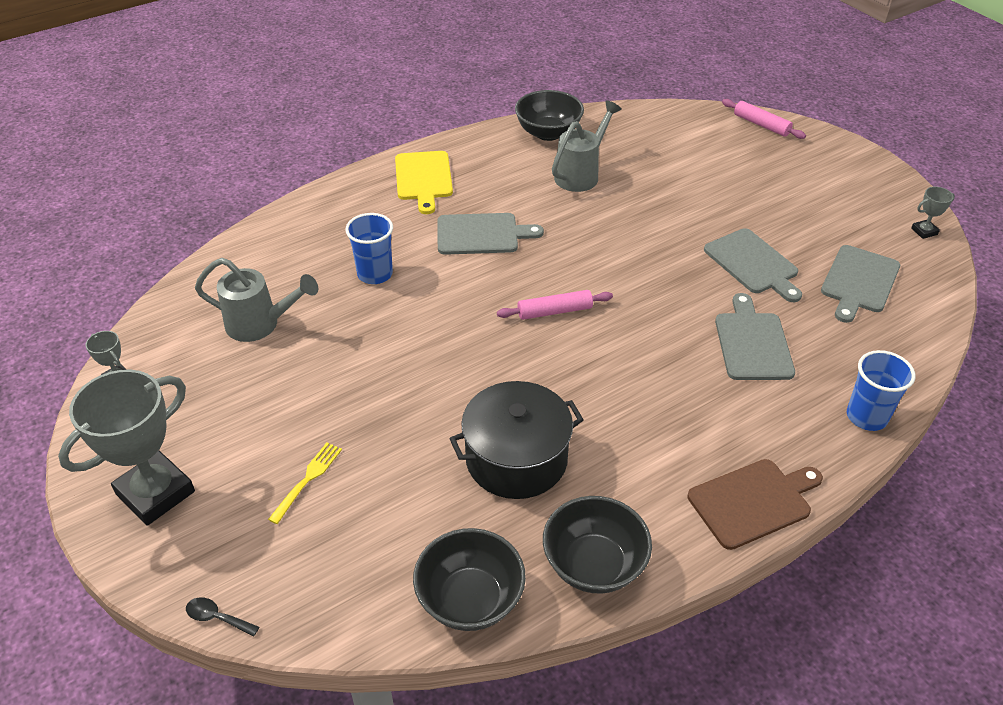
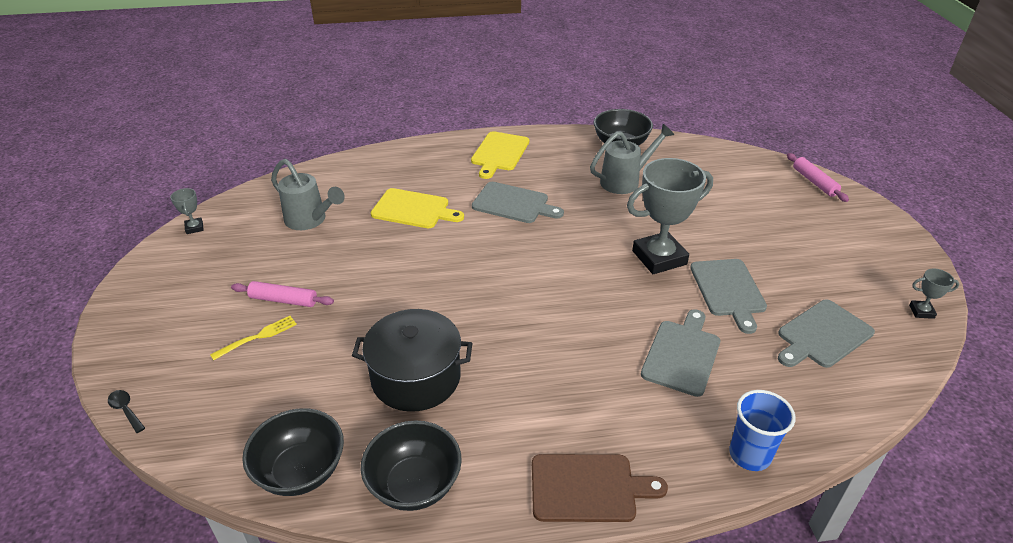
camera: 25 degrees right, 5 degrees down
(155, 493) = (157, 310): grey trophy -> grey trophy (659, 258)
(375, 274) = (414, 209): blue cup -> yellow cutting board
(554, 311) = (528, 276): pink rolling pin -> pink rolling pin (283, 300)

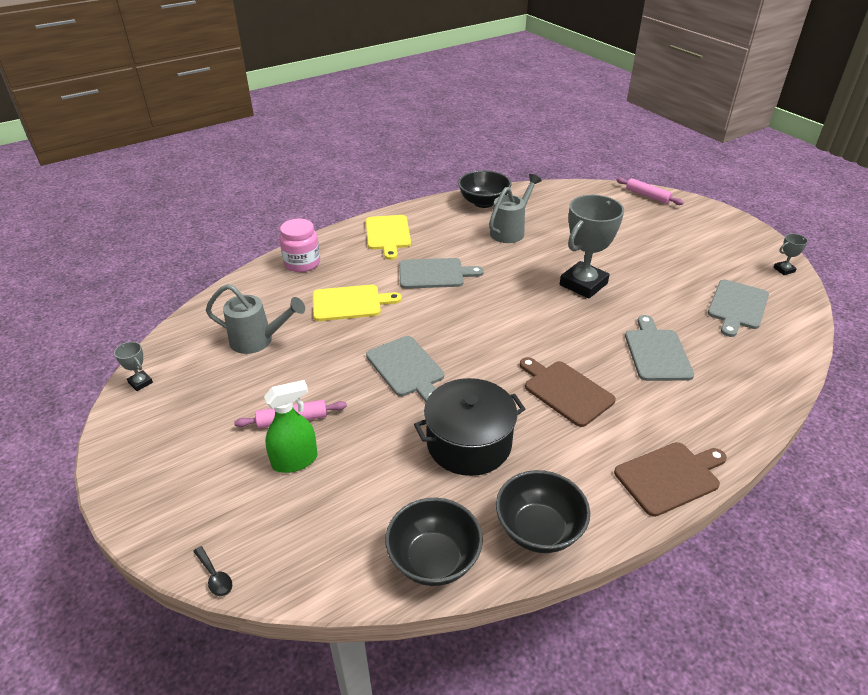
camera: 25 degrees left, 0 degrees up
(126, 410) = (215, 576): black spoon -> black spoon turned 150 degrees counterclockwise
(258, 337) = (295, 460): yellow fork -> green spray bottle
(400, 160) = (302, 263): none -> pink jar
(550, 361) = (565, 391): none -> brown cutting board
(728, 290) = (651, 294): grey cutting board -> grey cutting board (407, 368)
(749, 455) = (756, 408): blue cup -> none

